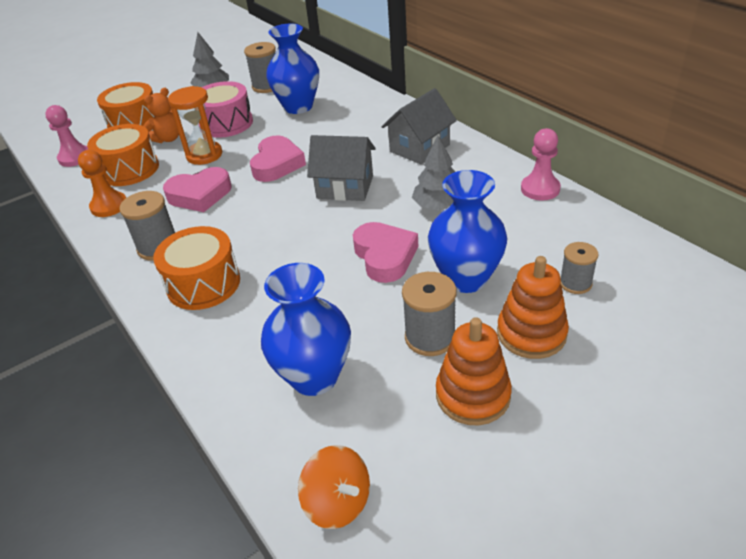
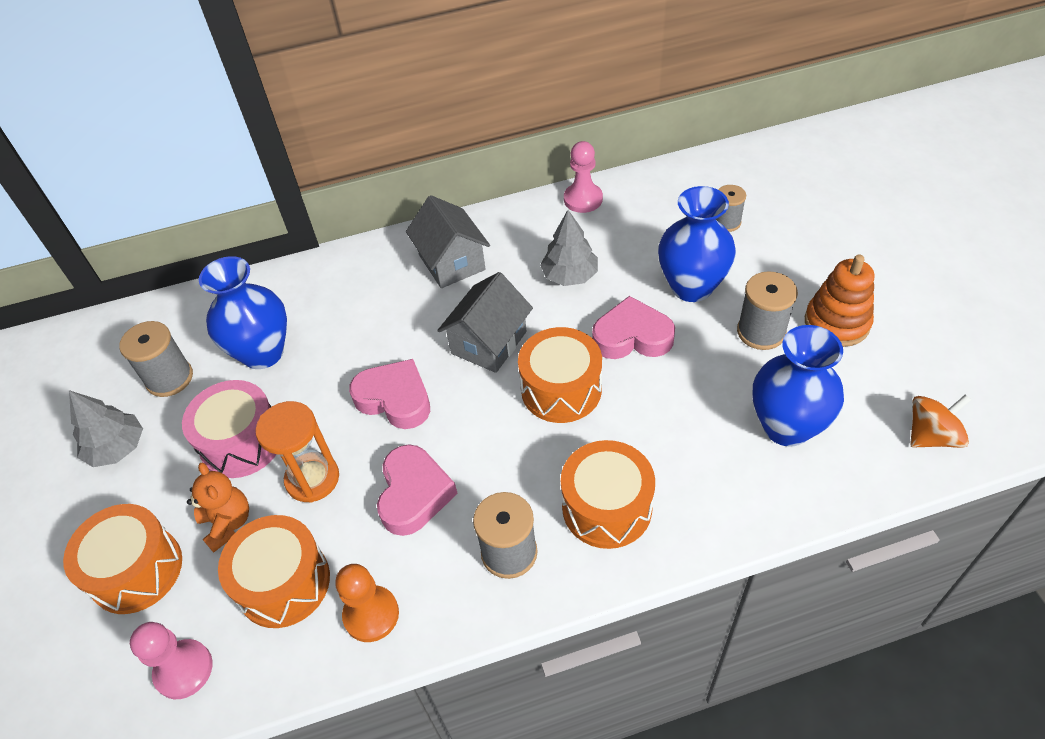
camera: 70 degrees left, 10 degrees up
(311, 233) = (561, 389): none -> orange drum
(531, 333) = (777, 267): orange stacking toy -> none

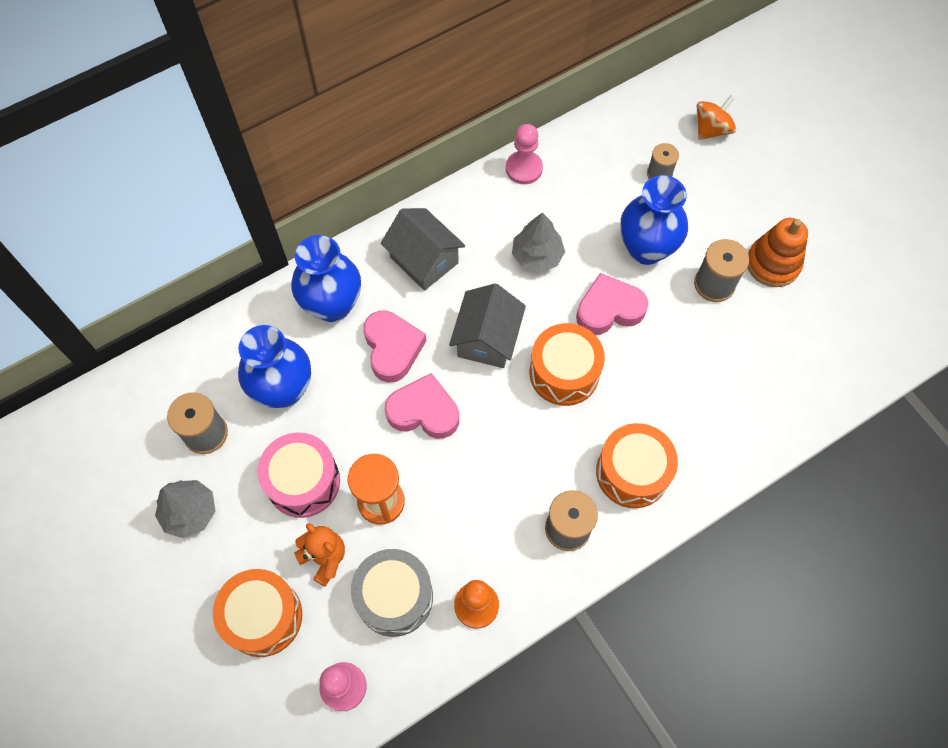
camera: 20 degrees left, 15 degrees up
(284, 583) = (394, 597): orange drum -> grey drum
(414, 494) = (473, 496): pink heart -> pink heart (392, 348)
(786, 427) = (753, 371): blue vase -> blue vase (332, 305)
(931, 436) = (863, 356): orange spinning top -> orange spinning top (711, 129)

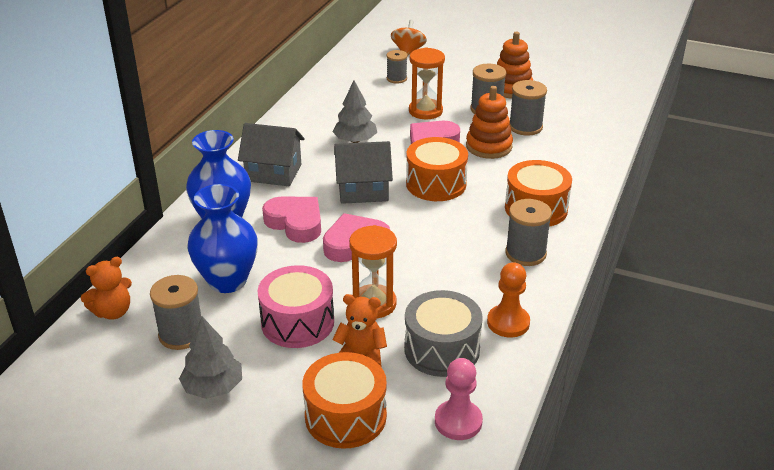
camera: 35 degrees left, 30 degrees down
(172, 369) = (113, 312): none -> orange teddy bear
(487, 339) = (363, 190): grey house -> grey house turned 75 degrees counterclockwise
(524, 168) = (301, 107): pink pawn -> none
(646, 249) = (425, 111): blue vase -> orange hourglass
(665, 347) = (489, 146): none -> orange stacking toy
(731, 339) = (525, 127): none -> grey spool

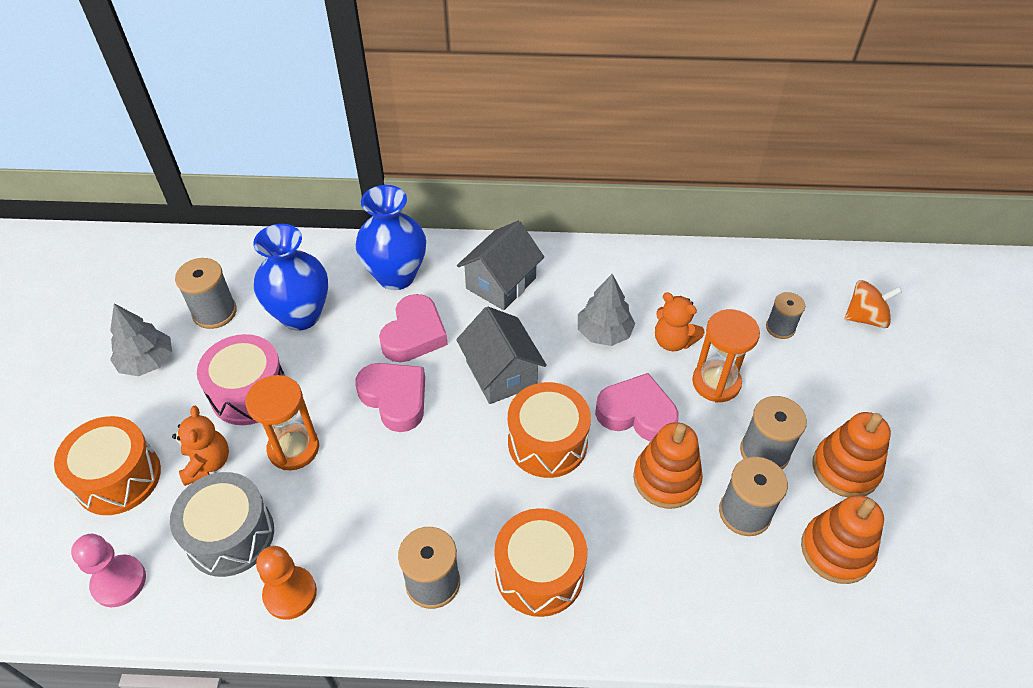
camera: 70 degrees right, 15 degrees up
(113, 312) = (236, 254): orange teddy bear -> orange teddy bear (673, 341)
(273, 172) = (501, 283): grey house -> grey house turned 45 degrees clockwise
(562, 106) = (836, 550): none -> orange stacking toy

